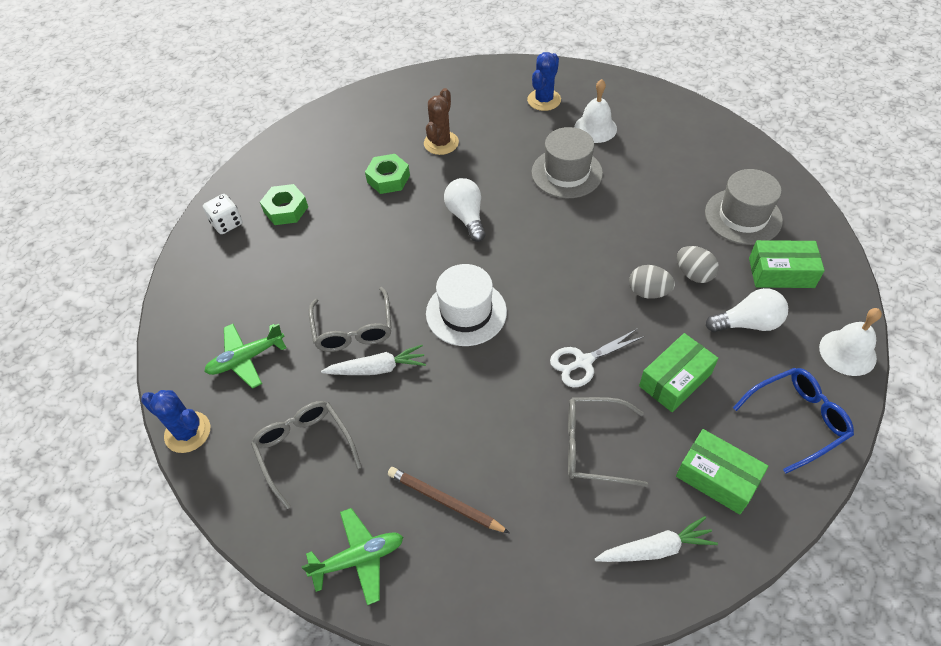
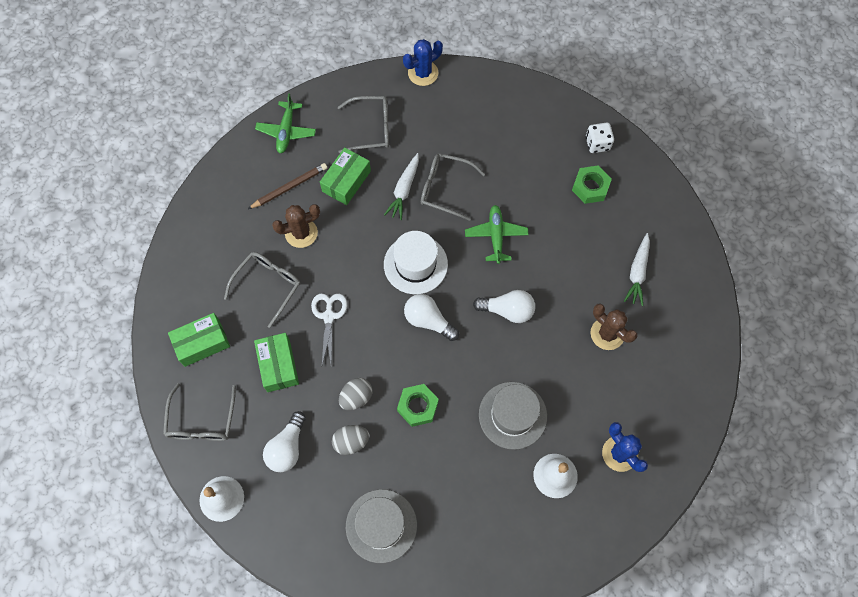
camera: 115 degrees right, 15 degrees up
(246, 358) = (459, 119): green plane -> green plane (496, 236)
(388, 179) = (584, 273): green nut -> green nut (417, 406)
(501, 449) = (301, 233): none -> brown cactus
(522, 272) = (428, 320): none -> white light bulb
(655, 549) = (189, 280): white carrot -> white carrot (637, 272)
(781, 273) = (312, 509): green box -> green box (346, 181)
(797, 420) = (202, 421): blue glasses -> grey glasses

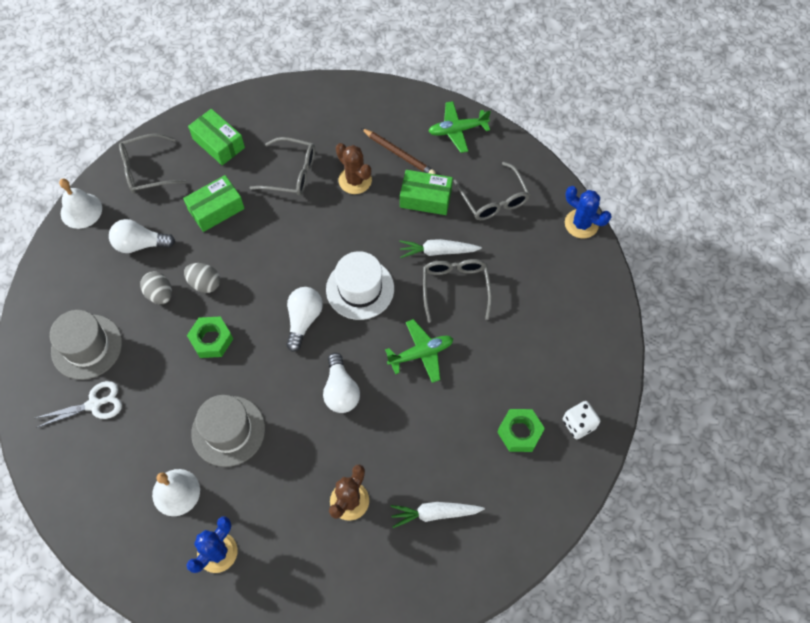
camera: 70 degrees right, 5 degrees down
(329, 316) = (278, 233): white scissors -> white scissors (94, 404)

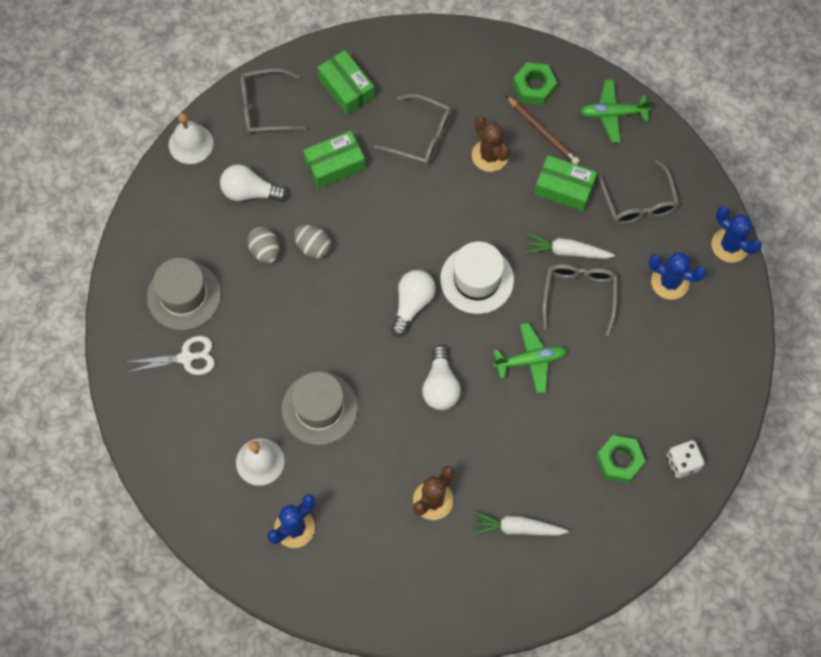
camera: 10 degrees right, 5 degrees up
(211, 340) = (313, 309): green nut -> green nut (534, 87)
(534, 263) = (670, 282): none -> blue cactus

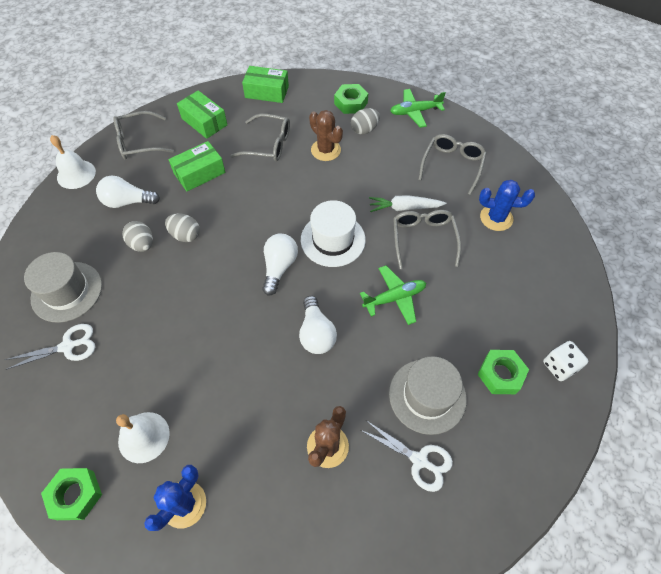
camera: 10 degrees left, 10 degrees down
(197, 503) = (75, 495): none -> green nut
(319, 408) = (202, 373): grey hat -> grey hat (427, 396)
(517, 528) = (419, 460): white carrot -> white scissors
(543, 132) = (364, 130): brown pencil -> grey egg
(564, 189) = (390, 164): green box -> green box (267, 92)
(638, 202) = (452, 165): grey glasses -> grey glasses turned 135 degrees counterclockwise
(730, 245) = (535, 185): blue cactus -> none

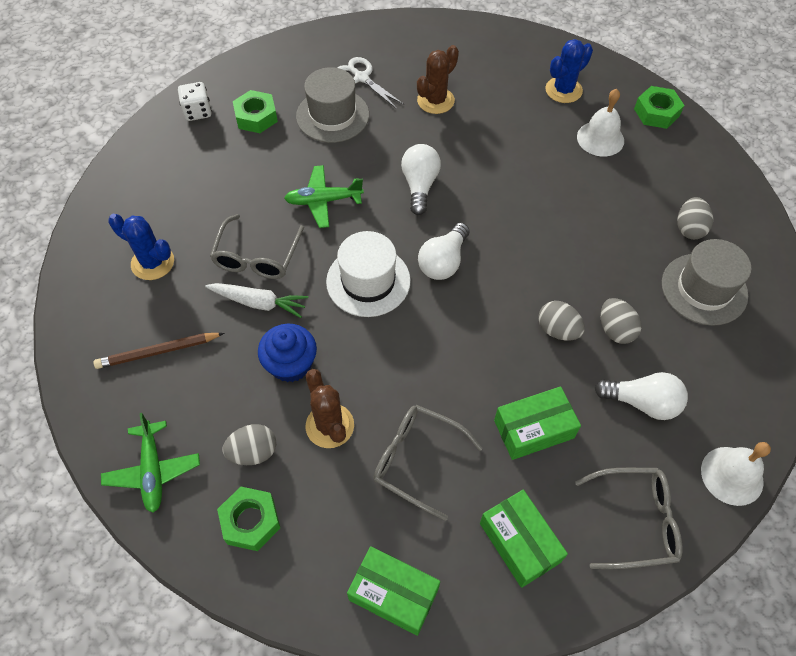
camera: 165 degrees left, 0 degrees up
(68, 346) = (689, 228): white scissors -> grey egg
(364, 176) = (291, 364): none -> blue cupcake
(415, 112) = (153, 470): green plane -> green plane turned 75 degrees clockwise
(452, 165) = (158, 352): grey glasses -> brown pencil

